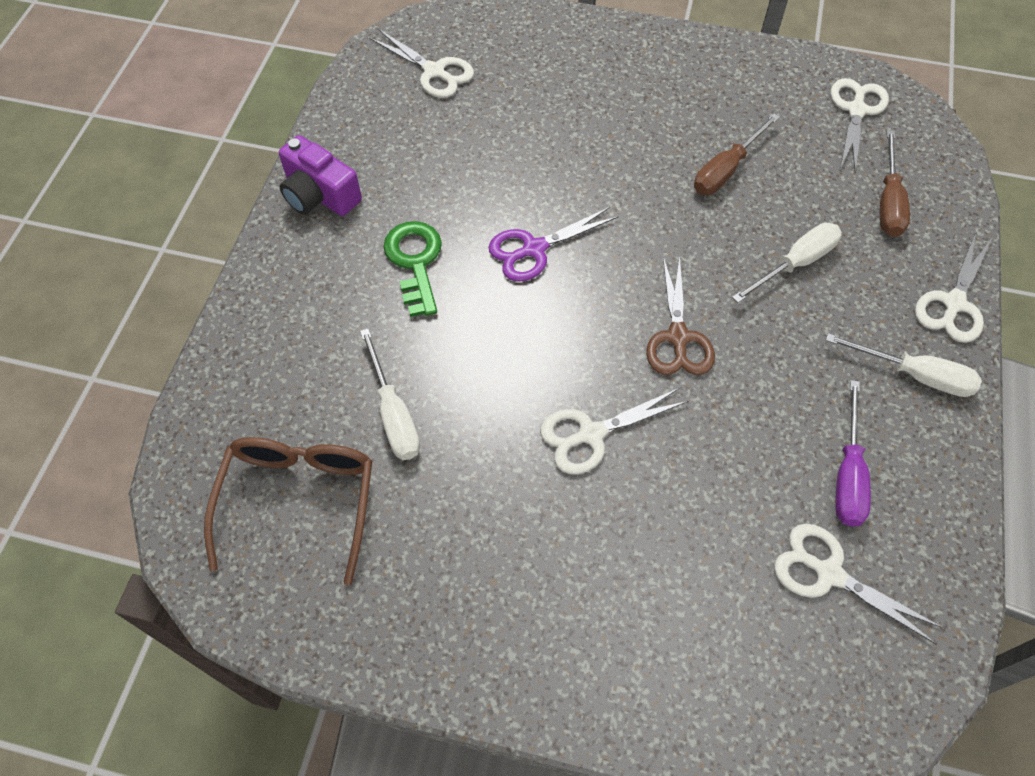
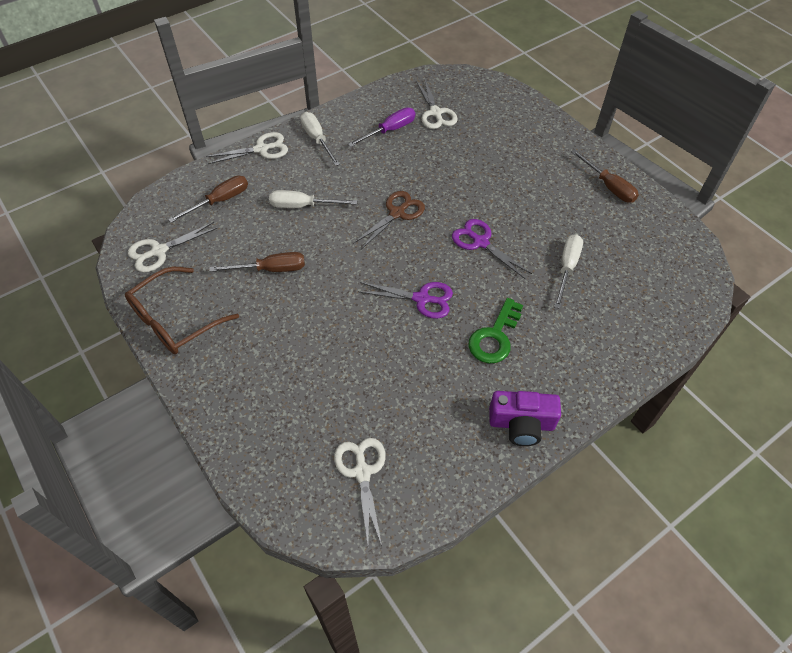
camera: 140 degrees left, 5 degrees down
(298, 502) = (640, 260): brown glasses -> brown glasses (176, 319)
(319, 195) = (521, 424): purple camera -> purple camera turned 105 degrees clockwise
(428, 625) = (608, 186): none -> brown screwdriver
(534, 372) = (480, 242): none -> purple scissors
(591, 434) = (479, 204): white scissors -> none

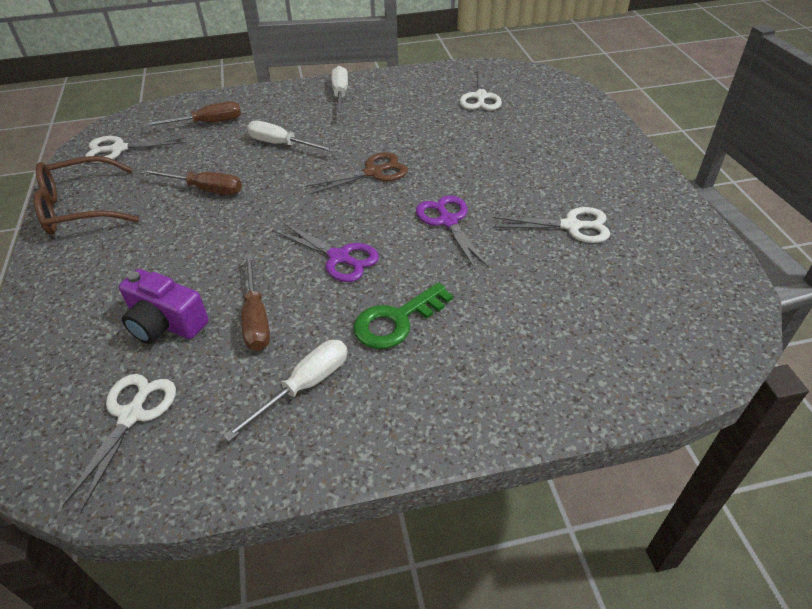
camera: 25 degrees right, 10 degrees down
(261, 149) = (281, 92): white scissors -> white scissors (571, 226)
(390, 130) = (420, 102): purple screwdriver -> none
(521, 424) = (360, 431): purple camera -> purple camera (165, 323)
(567, 268) = (539, 274): white screwdriver -> white screwdriver (304, 386)
(608, 186) = (648, 204): brown screwdriver -> brown screwdriver (256, 318)

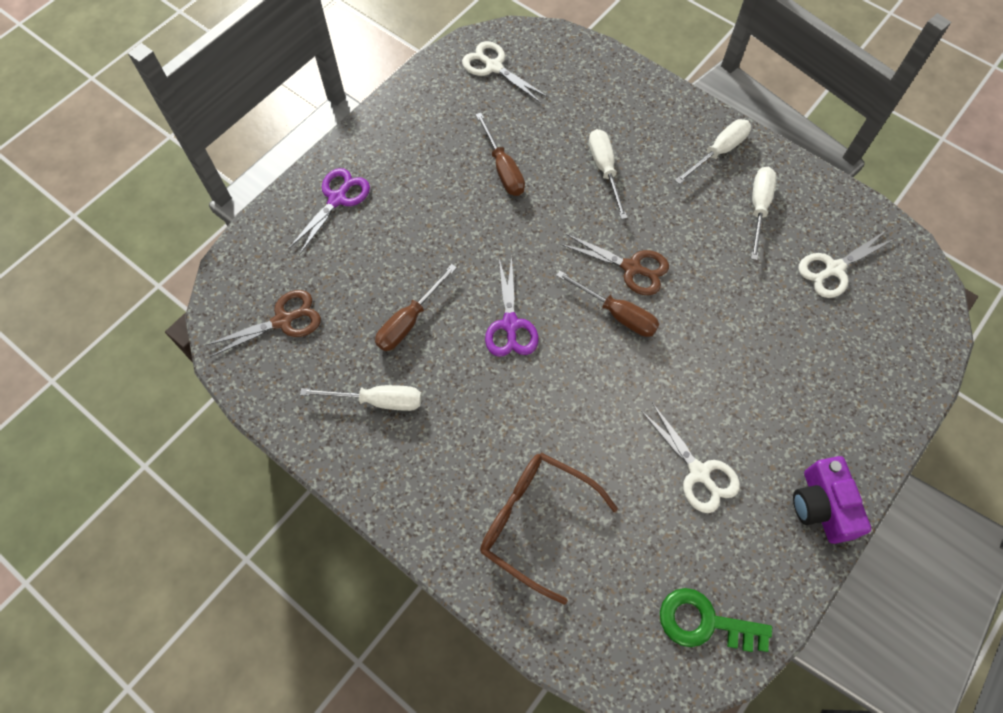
camera: 50 degrees right, 20 degrees up
(81, 208) = (415, 111): brown glasses -> brown glasses (536, 523)
(132, 415) = (283, 321): white scissors -> brown scissors
(165, 323) = (361, 270): purple camera -> purple camera (821, 506)
(207, 123) = (581, 92): brown screwdriver -> brown screwdriver (617, 314)
(396, 321) = (480, 414): green key -> green key (704, 622)
(401, 101) = (758, 208): none -> white screwdriver
(448, 221) = (619, 371): purple scissors -> purple scissors (337, 199)

